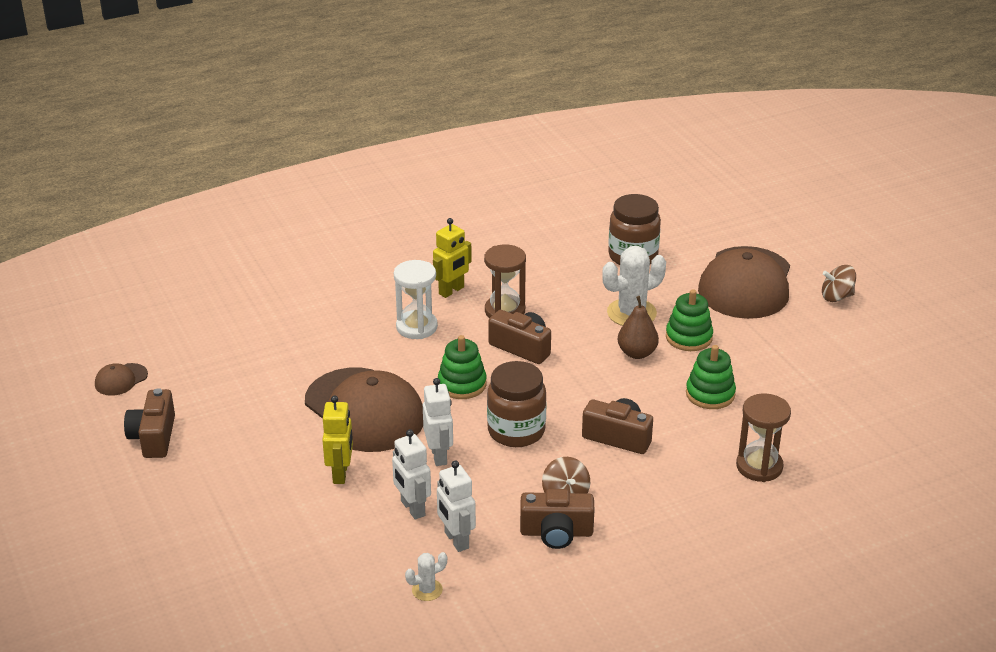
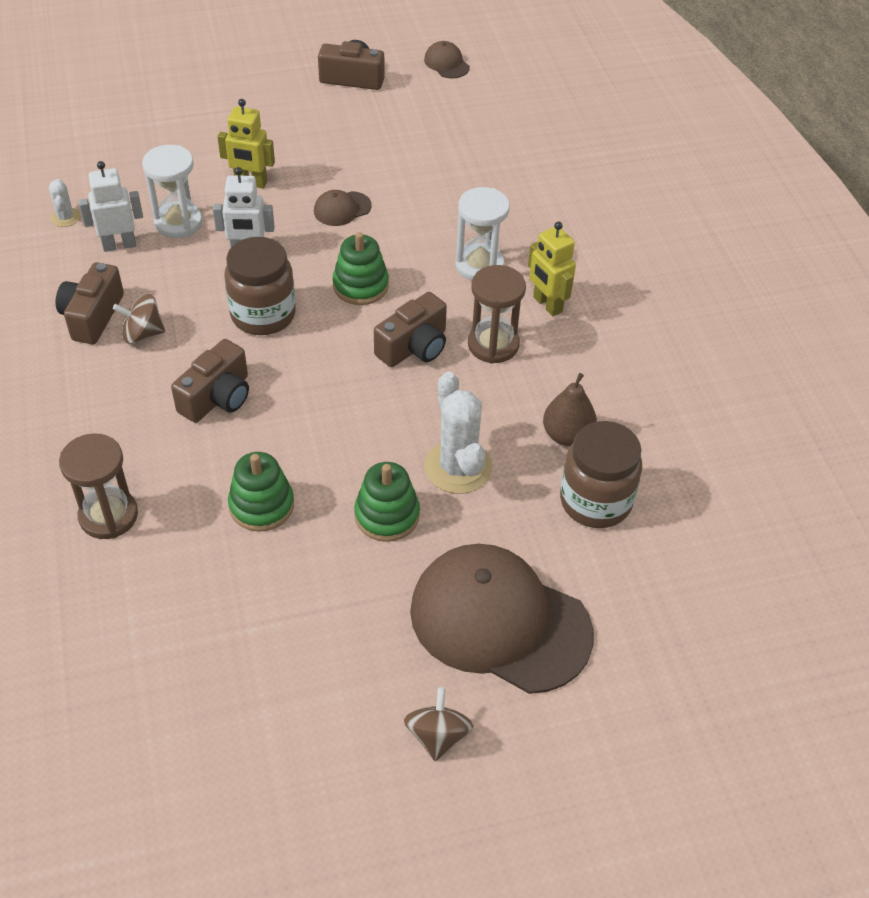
camera: 100 degrees right, 15 degrees up
(364, 410) = (342, 209): brown cap -> brown cap, size x0.41
(412, 508) = (178, 223): white robot -> white hourglass
(637, 353) = (369, 452): brown pear -> brown pear (567, 435)

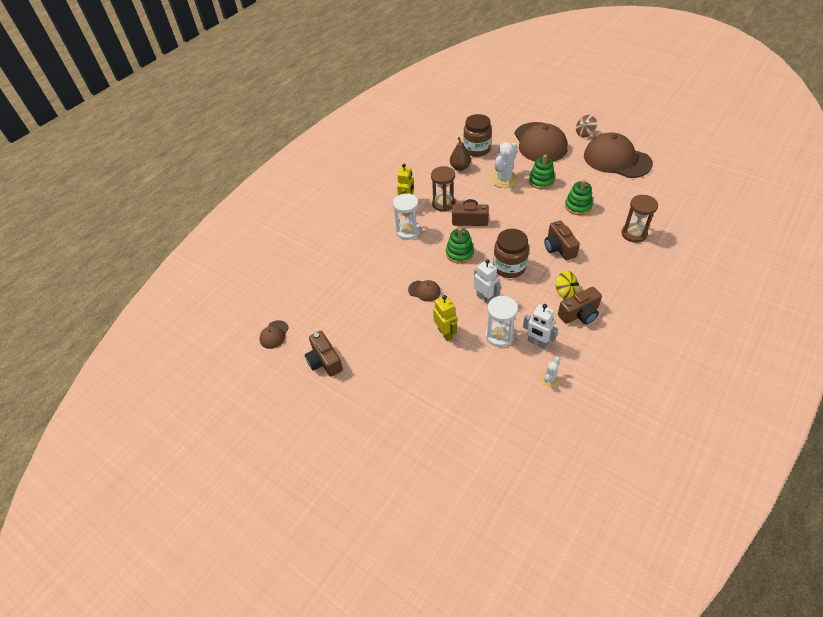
camera: 125 degrees left, 0 degrees up
(142, 334) = (565, 291): brown spinning top -> yellow spinning top
(217, 397) = (559, 248): brown camera -> brown camera turned 105 degrees counterclockwise
(290, 698) = (616, 159): none -> brown cap

